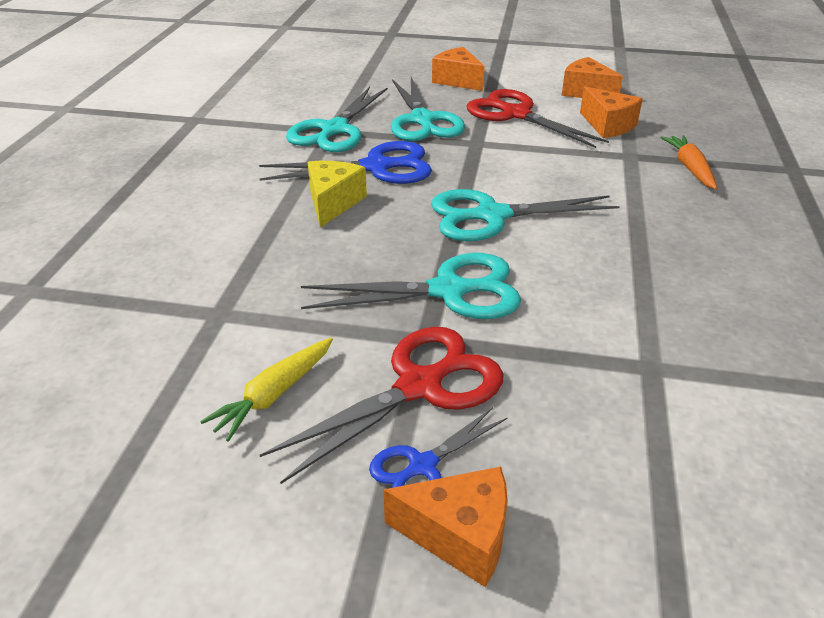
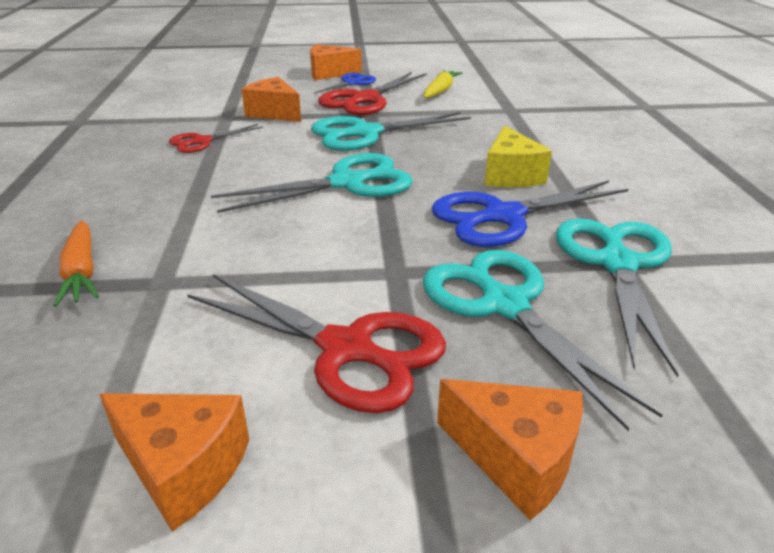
camera: 165 degrees right, 5 degrees down
(608, 125) = (171, 346): orange cheese -> orange cheese (274, 113)
(664, 307) = (202, 141): none -> red scissors

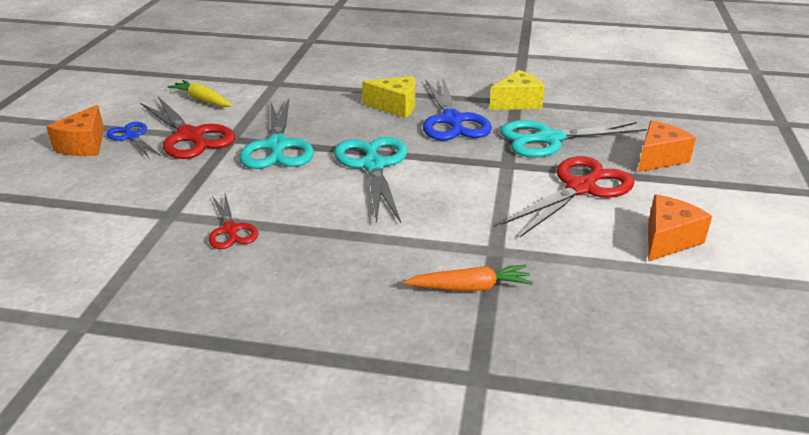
camera: 75 degrees left, 0 degrees up
(274, 113) = (183, 186): orange cheese -> none
(617, 264) = (517, 103): turquoise scissors -> yellow cheese

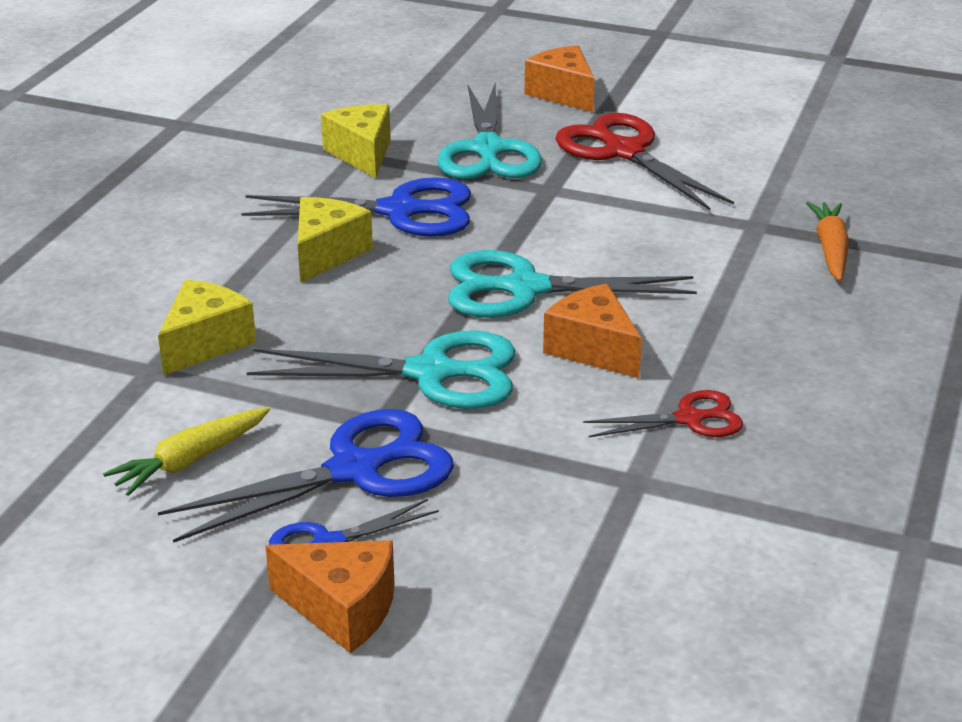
camera: 80 degrees left, 0 degrees up
(190, 136) = (354, 470): red scissors -> blue scissors
(300, 90) = (205, 343): none -> yellow cheese
(668, 240) = (744, 126): orange cheese -> orange cheese (592, 349)

